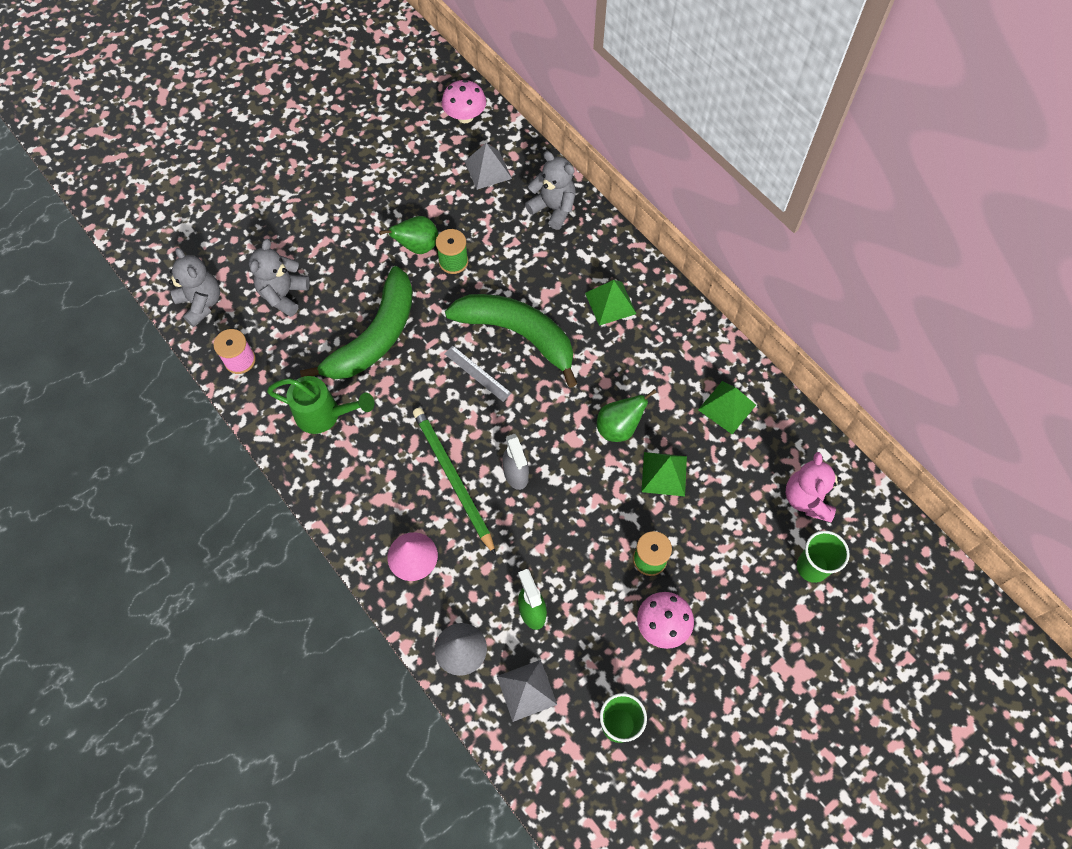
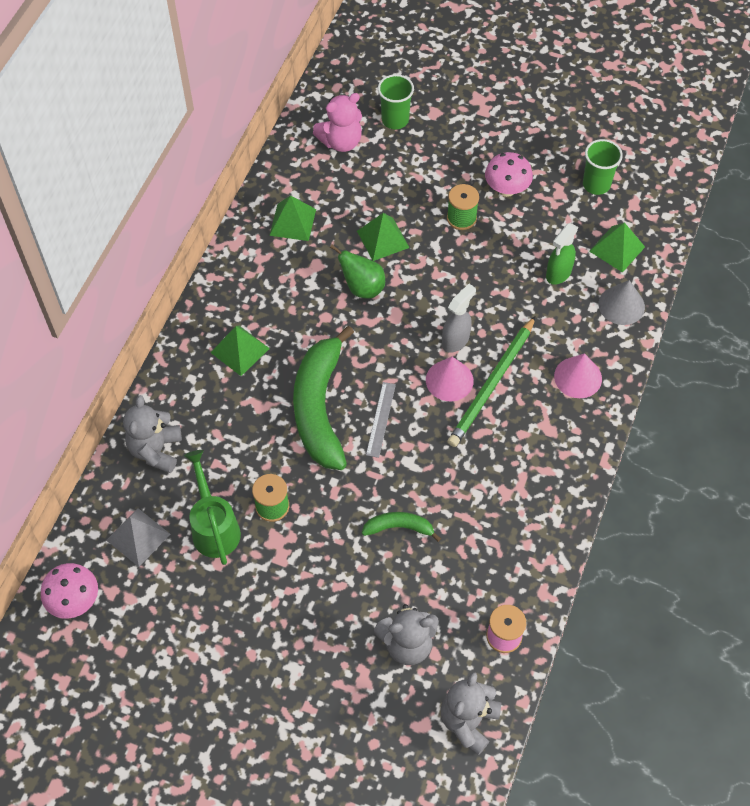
camera: 120 degrees left, 5 degrees down
(324, 415) = (506, 522): green watering can -> green watering can (214, 527)
(375, 337) = (399, 527): green banana -> green banana, size x0.46
(417, 246) = (274, 549): green pear -> none
(479, 446) = (449, 380): none -> pink cone
(526, 690) = (617, 249): grey pyramid -> green pyramid

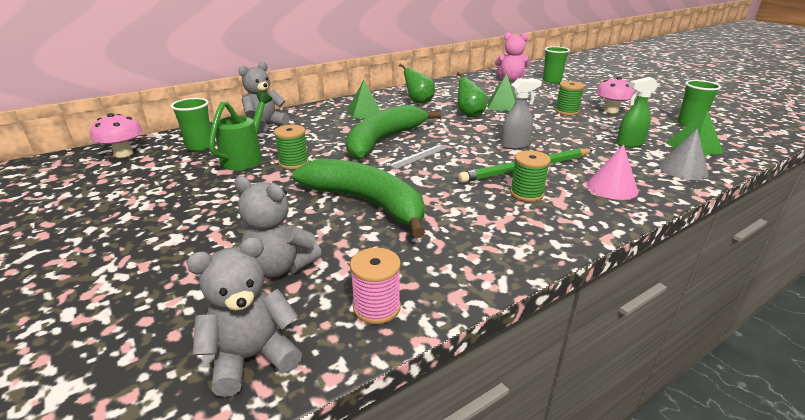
camera: 35 degrees right, 30 degrees down
(138, 537) = (200, 146): grey pyramid -> green cup
(278, 283) = (418, 102): none -> green pear
(293, 222) = (452, 90): green pyramid -> none
(399, 527) = (367, 203): green banana -> green banana, size x2.16
(449, 380) = (492, 157): pink cone -> none
(516, 430) = (526, 193): none -> green spool

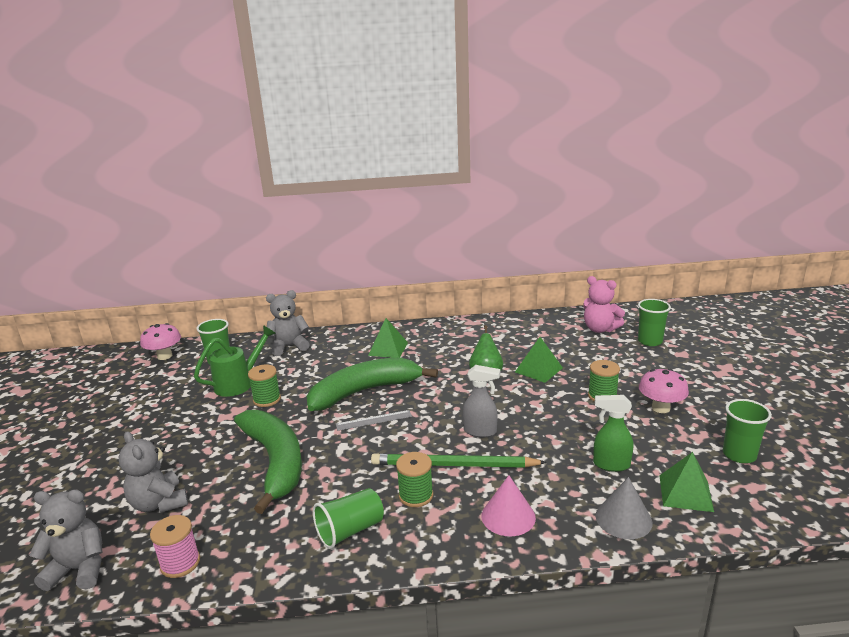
camera: 30 degrees right, 5 degrees down
(418, 102) = (455, 344): green pear -> none
(509, 230) = (350, 530): none -> green cup

